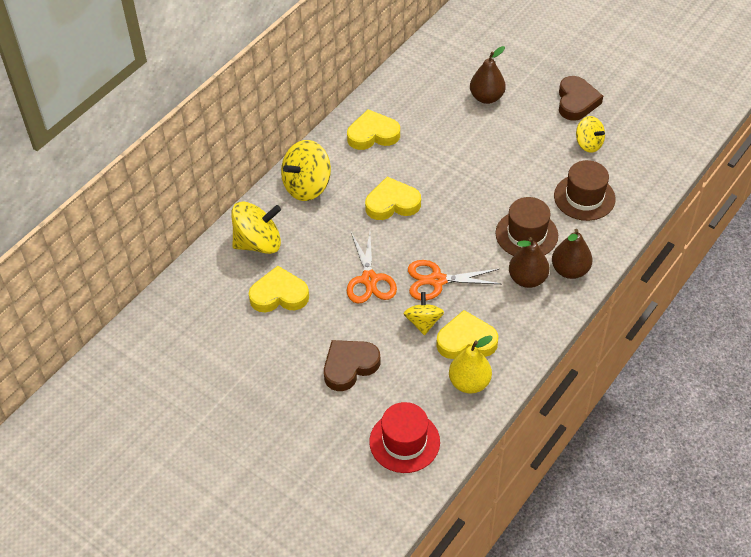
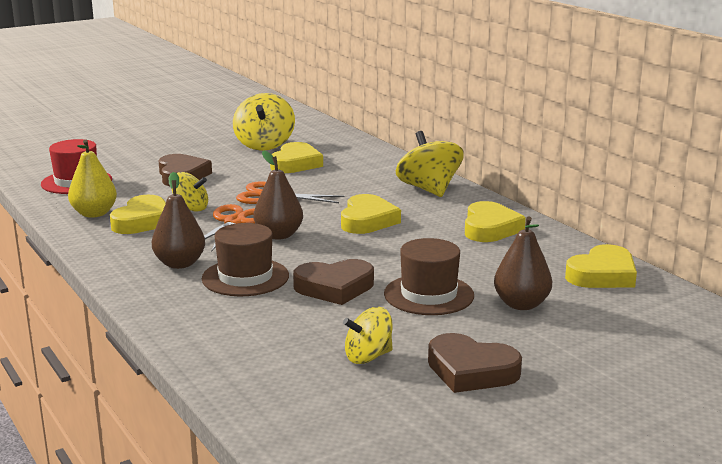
camera: 110 degrees right, 30 degrees down
(258, 243) = (368, 164): yellow spinning top -> yellow spinning top (264, 145)
(423, 70) = (602, 275): none -> yellow heart
(514, 185) = (334, 287): none -> brown heart
(570, 270) = (161, 289): brown pear -> brown pear (279, 235)
(584, 197) = (267, 327): brown hat -> brown hat (429, 295)

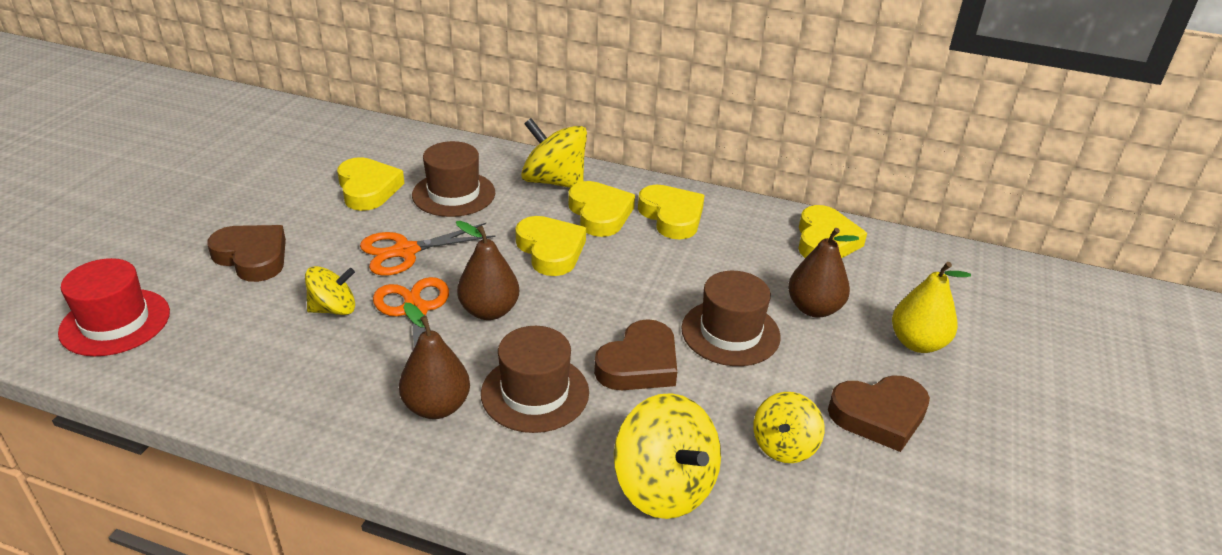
camera: 40 degrees left, 15 degrees up
(94, 214) = (217, 370): yellow pear -> yellow pear (917, 343)
(143, 221) = (301, 356): yellow heart -> yellow heart (600, 214)
(264, 145) = (293, 170): yellow spinning top -> yellow spinning top (664, 486)
(347, 179) = (453, 194): none -> brown hat

